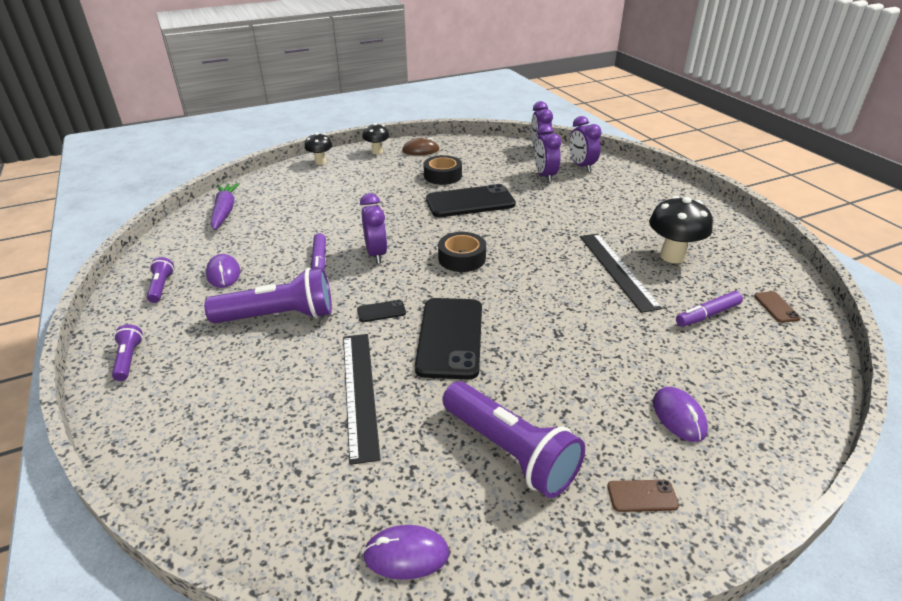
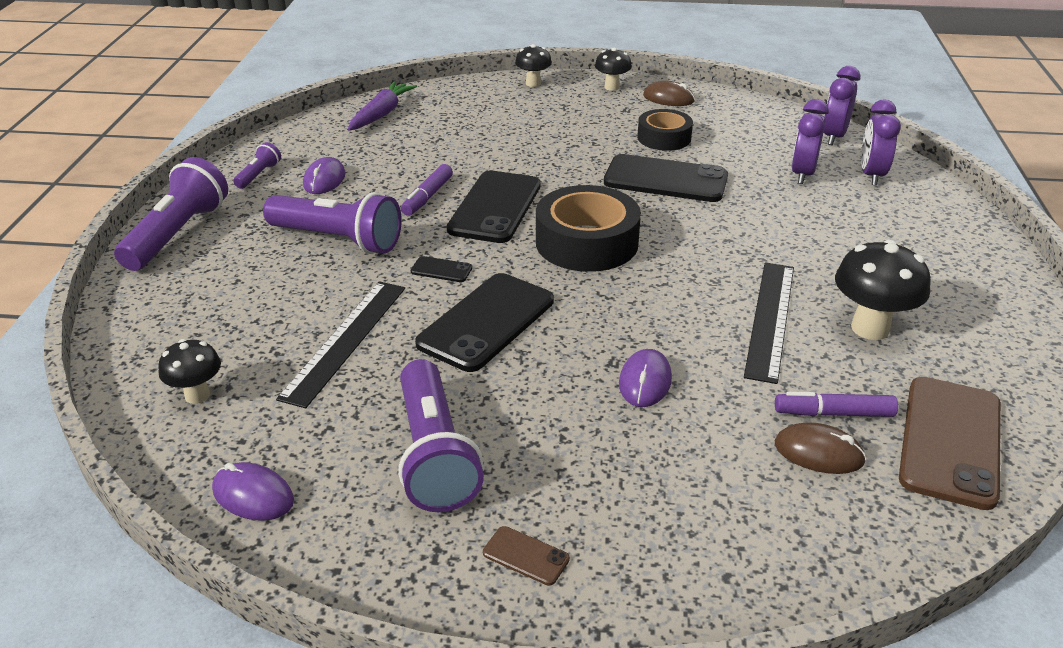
camera: 30 degrees right, 0 degrees up
(129, 359) = (178, 234): purple flashlight -> purple flashlight, size x2.10
(276, 491) = (197, 395): none -> black mushroom
(376, 254) = (495, 207): purple clock -> black phone
(462, 258) = (586, 242): black tape -> black tape, size x1.61
(679, 416) = (659, 503): purple mouse -> purple mouse (645, 381)
(725, 342) = (819, 452): none -> brown mouse
(776, 307) = (950, 441): brown phone -> brown phone, size x2.36

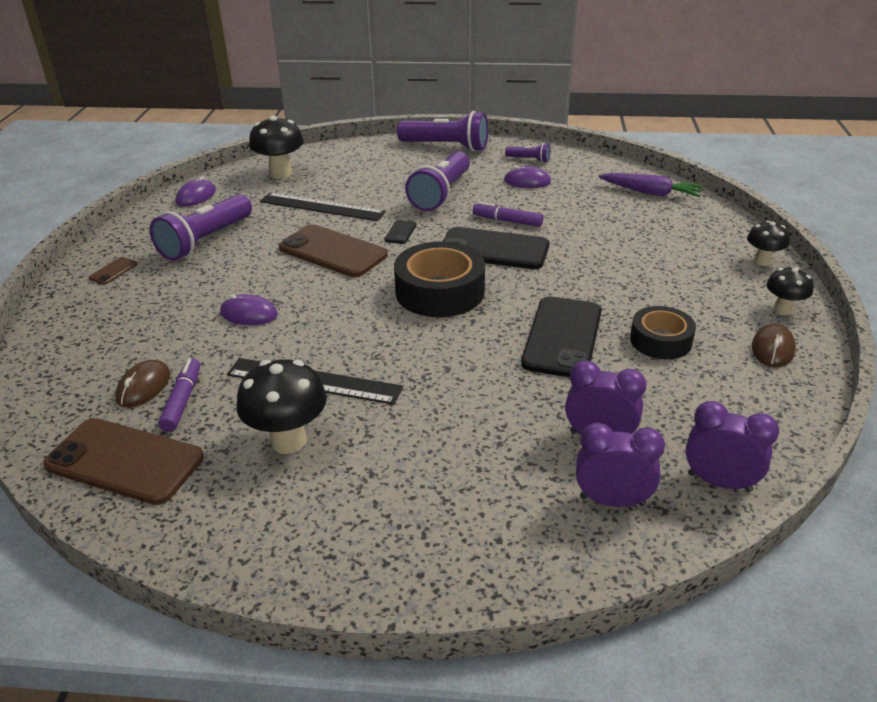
camera: 90 degrees right, 0 degrees up
(197, 395) = (280, 173): black mushroom -> black mushroom, size x1.64
(434, 455) = (205, 241): purple flashlight -> purple flashlight turned 45 degrees counterclockwise
(486, 322) = (333, 252): black phone -> brown phone

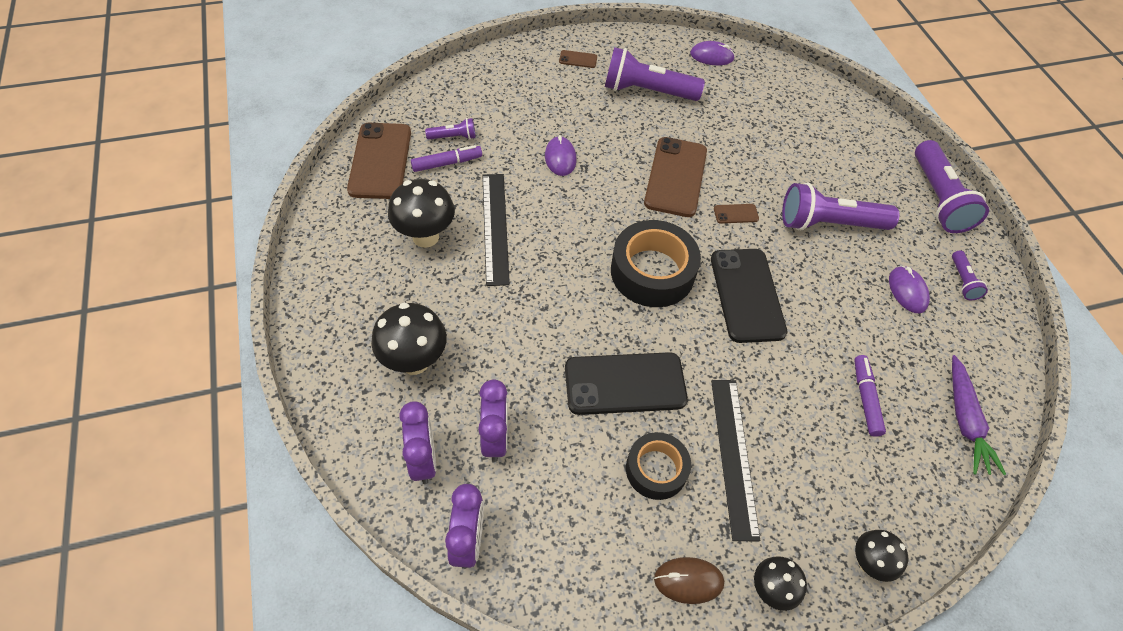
camera: 65 degrees right, 20 degrees up
(143, 387) = (453, 137): brown mouse -> purple flashlight
(280, 173) = (788, 93): black mushroom -> black mushroom (414, 361)
(322, 207) = (746, 143): black ruler -> black ruler (734, 456)
(400, 232) = (736, 214): black phone -> brown phone
(507, 221) = (809, 293): purple marker -> purple marker (865, 398)

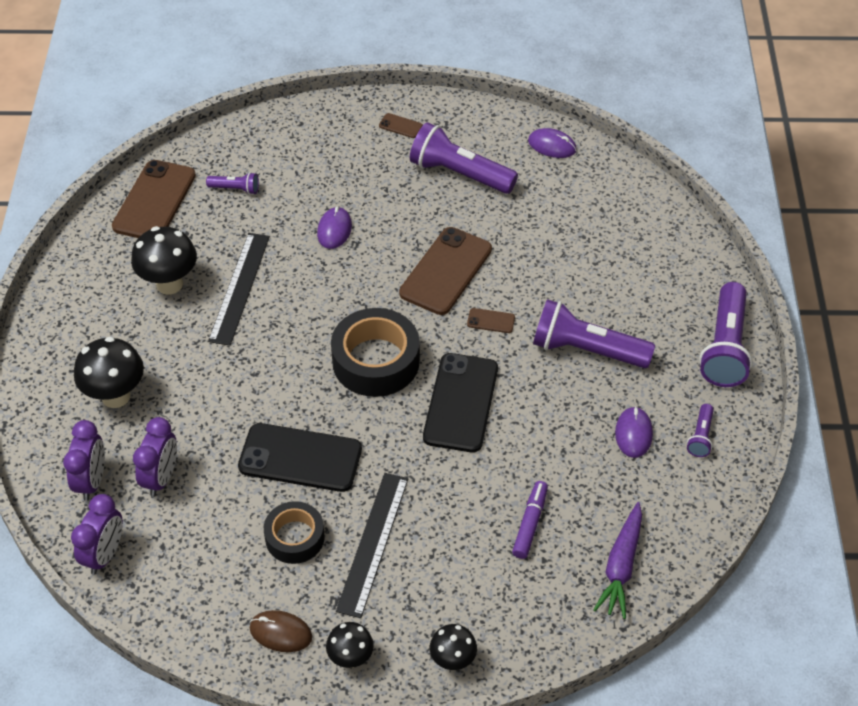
camera: 20 degrees right, 5 degrees down
(447, 163) = (218, 215): purple marker -> none

